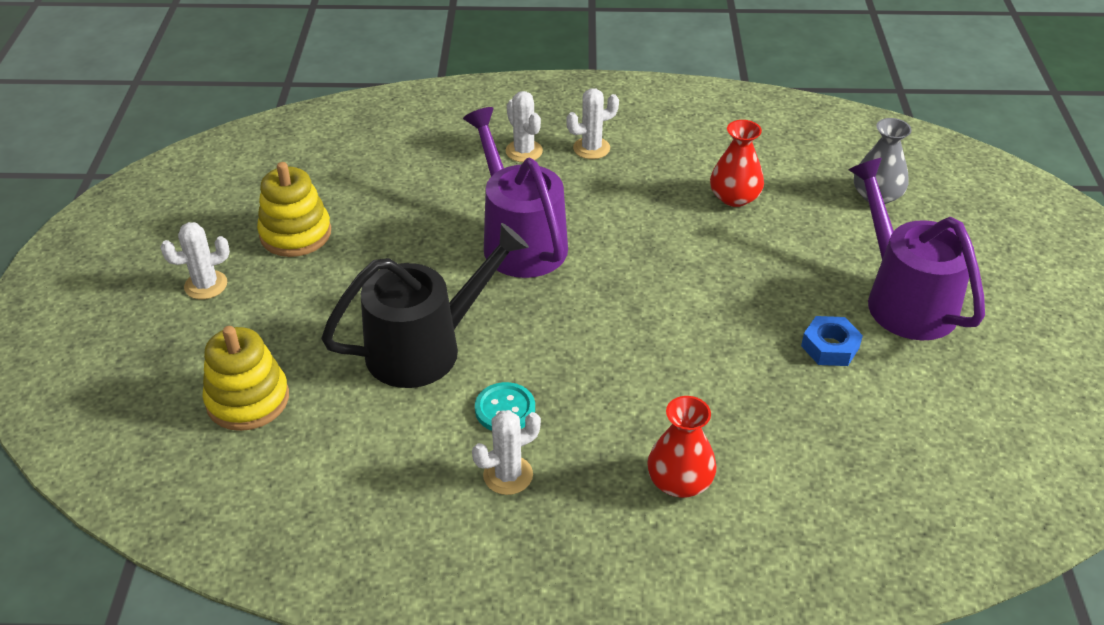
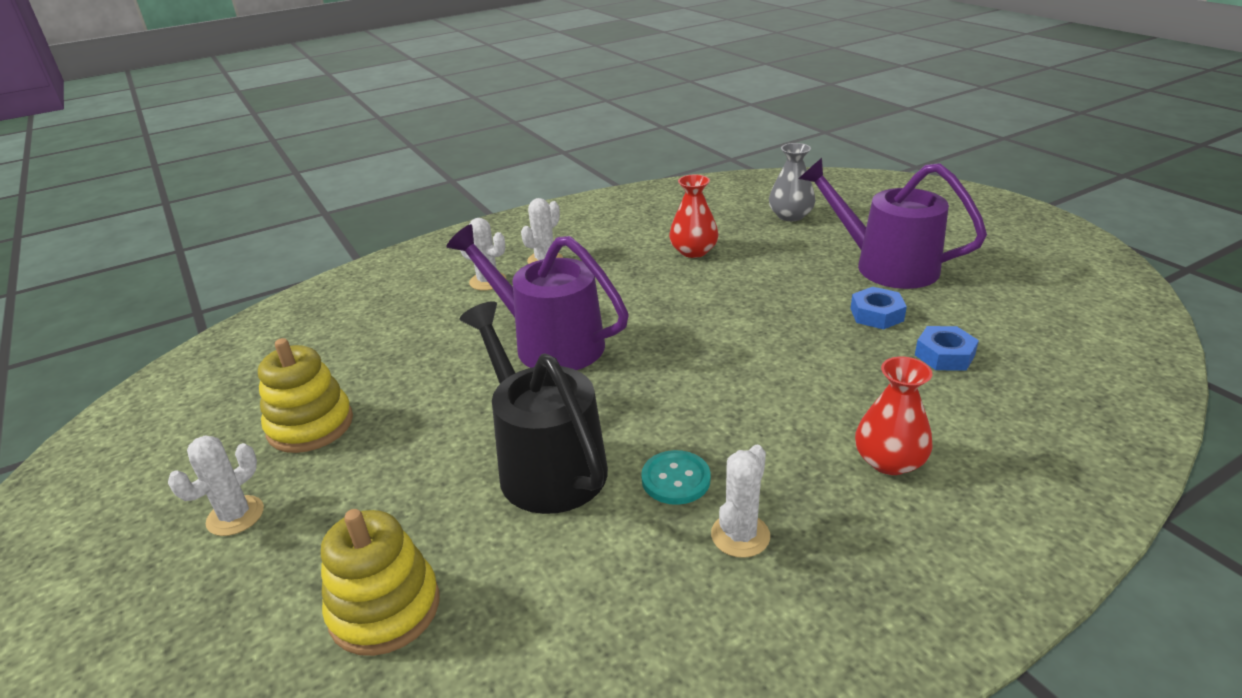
camera: 30 degrees left, 10 degrees down
(426, 347) = (544, 462): black watering can -> black watering can turned 60 degrees counterclockwise
(843, 417) = (944, 355): none -> blue nut

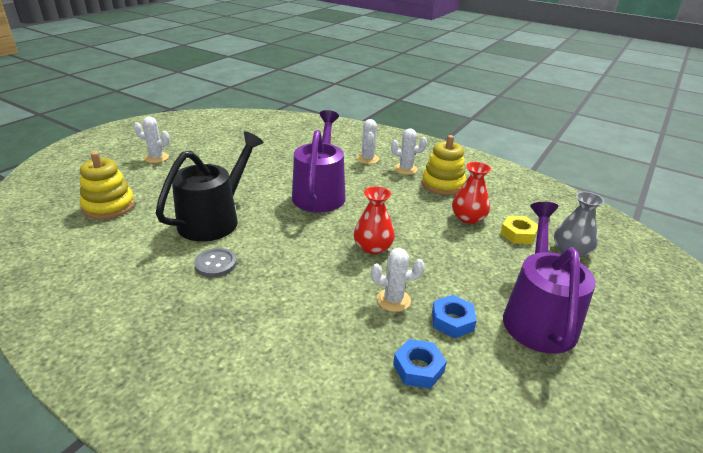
camera: 60 degrees right, 0 degrees up
(310, 425) = (219, 153): yellow stacking toy -> yellow stacking toy (442, 184)
(676, 479) = (216, 264): turquoise button -> grey button
(740, 535) = (175, 296): white cactus -> white cactus (393, 300)
(744, 232) = (518, 234): none -> yellow nut
(889, 461) = (265, 351): red vase -> red vase (373, 247)

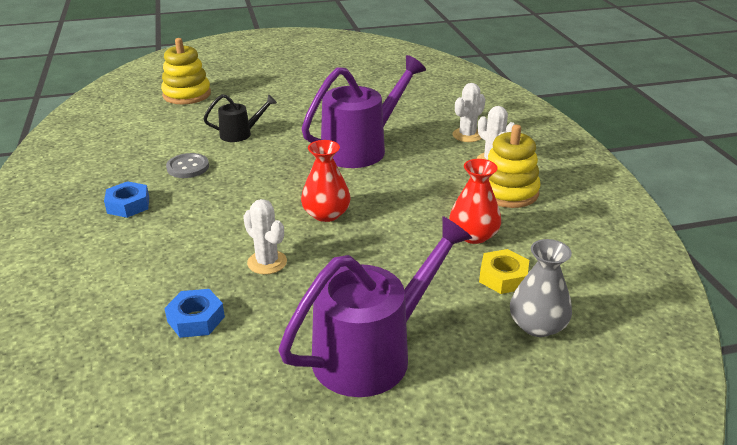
camera: 45 degrees right, 0 degrees up
(156, 158) = (276, 68): white cactus -> none
(215, 219) = (240, 134): black watering can -> black watering can, size x0.50
(452, 321) = (285, 306): blue nut -> blue nut (128, 205)

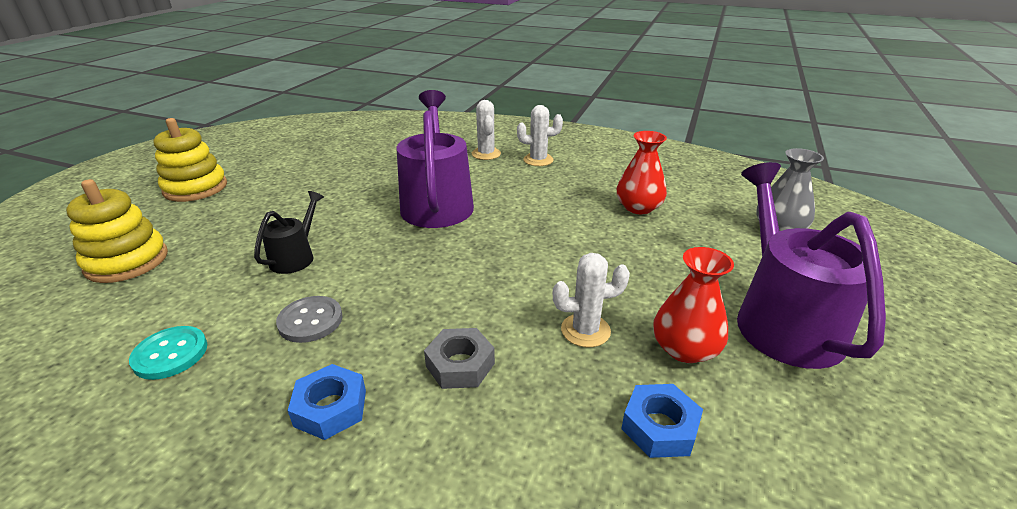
camera: 55 degrees left, 0 degrees up
(130, 145) = (170, 354): none -> turquoise button
(192, 229) = (460, 365): none -> grey nut
(326, 214) = (531, 262): red vase -> red vase (685, 349)
(503, 277) = (707, 218): yellow nut -> none
(508, 192) = (590, 172): yellow stacking toy -> yellow stacking toy (195, 188)

